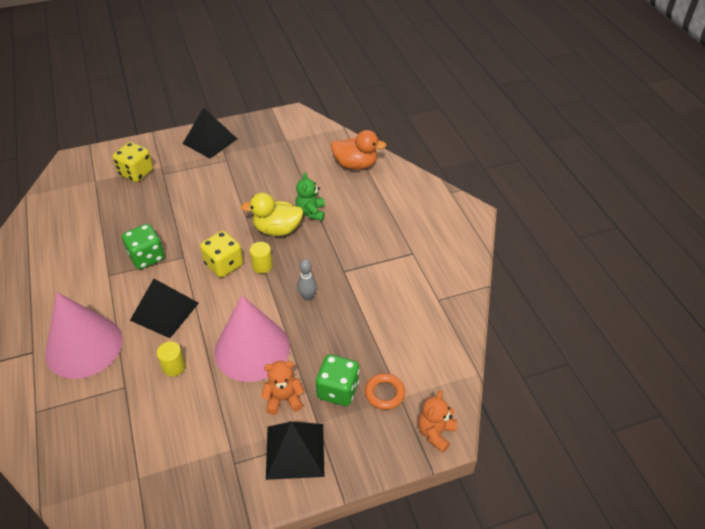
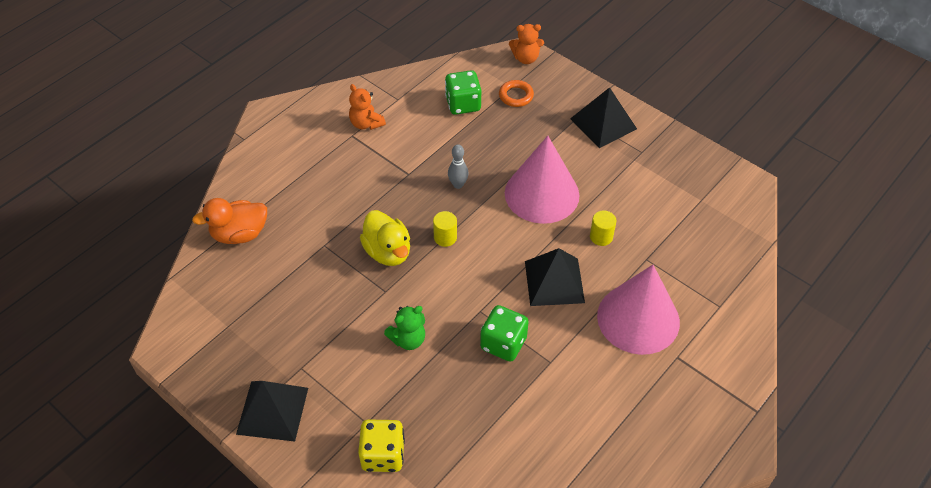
camera: 120 degrees left, 5 degrees up
(224, 264) = (465, 269): yellow dice -> none
(283, 399) = (569, 150): orange teddy bear -> orange teddy bear (366, 123)
(311, 212) = (344, 236): green teddy bear -> green teddy bear (408, 339)
(338, 390) = (535, 123): green dice -> green dice (463, 104)
(355, 164) = (239, 234): orange duck -> orange duck turned 90 degrees counterclockwise

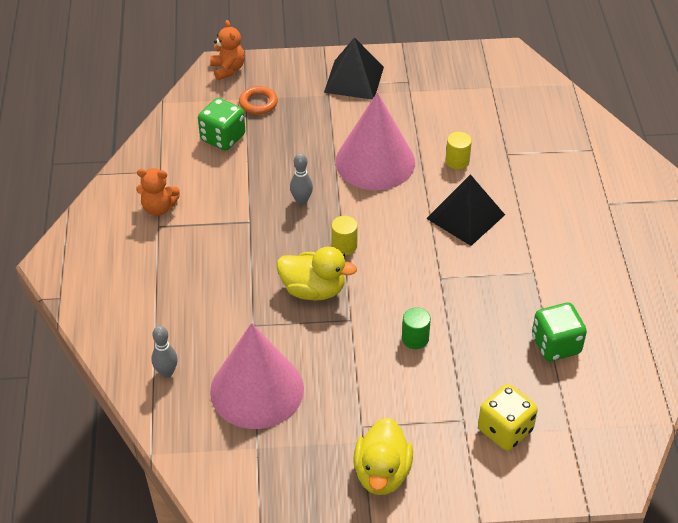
camera: 45 degrees left, 5 degrees down
(239, 234) = (166, 372): orange duck -> grey bowling pin
(272, 410) = (382, 473): black pyramid -> yellow duck
(408, 339) = (415, 338): green teddy bear -> green cylinder
(503, 343) = (486, 286): green dice -> green dice (556, 345)
(526, 58) = (228, 69): orange teddy bear -> orange teddy bear turned 60 degrees counterclockwise
(638, 318) = (553, 197): pink cone -> pink cone (257, 390)

